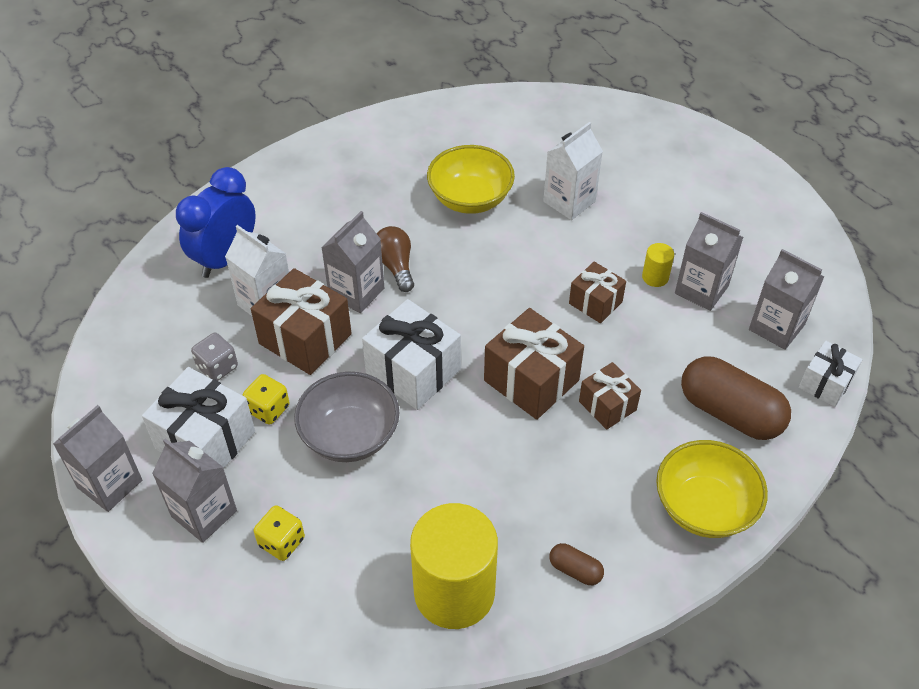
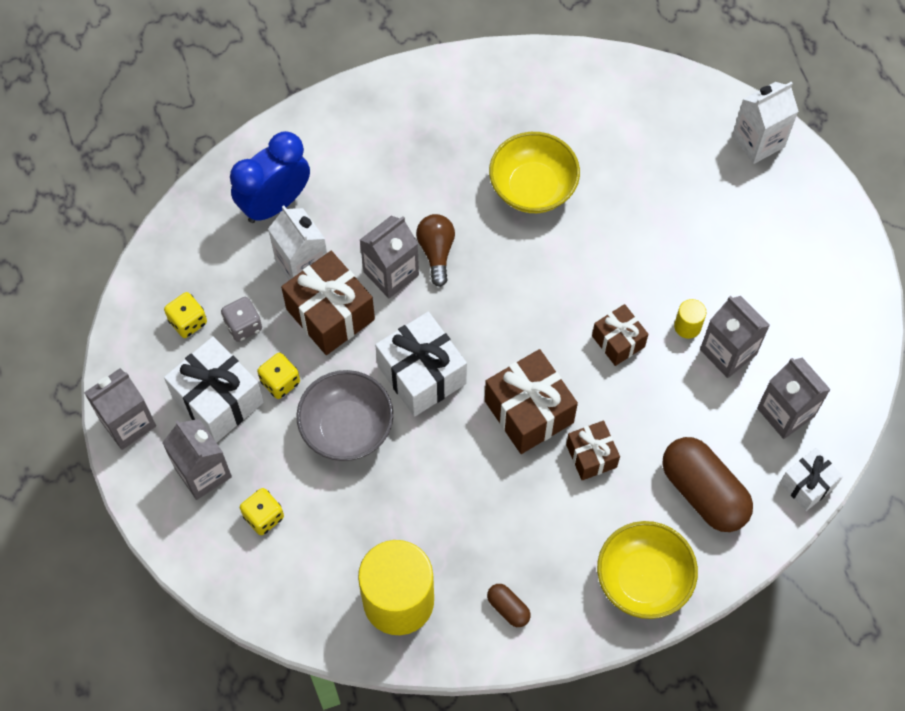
camera: 15 degrees right, 15 degrees up
(158, 376) = (188, 321): none -> yellow dice
(569, 201) = (632, 215): white carton -> white carton (758, 141)

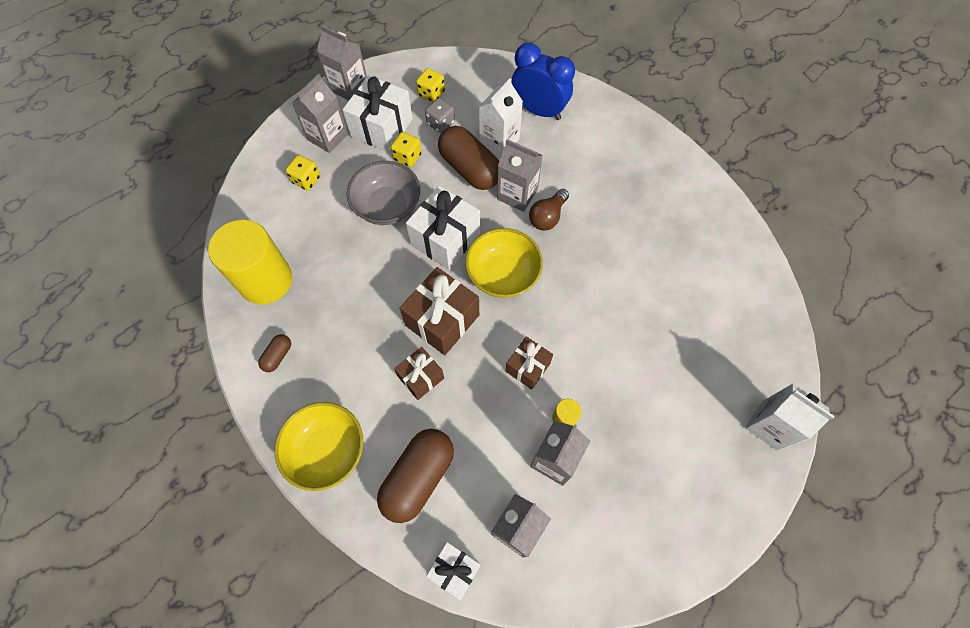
camera: 70 degrees right, 0 degrees up
(330, 314) = (470, 169): brown gift -> brown capsule
(436, 252) = (547, 217): brown light bulb -> brown light bulb turned 150 degrees clockwise
(533, 188) = (632, 263): yellow bowl -> yellow bowl (503, 275)

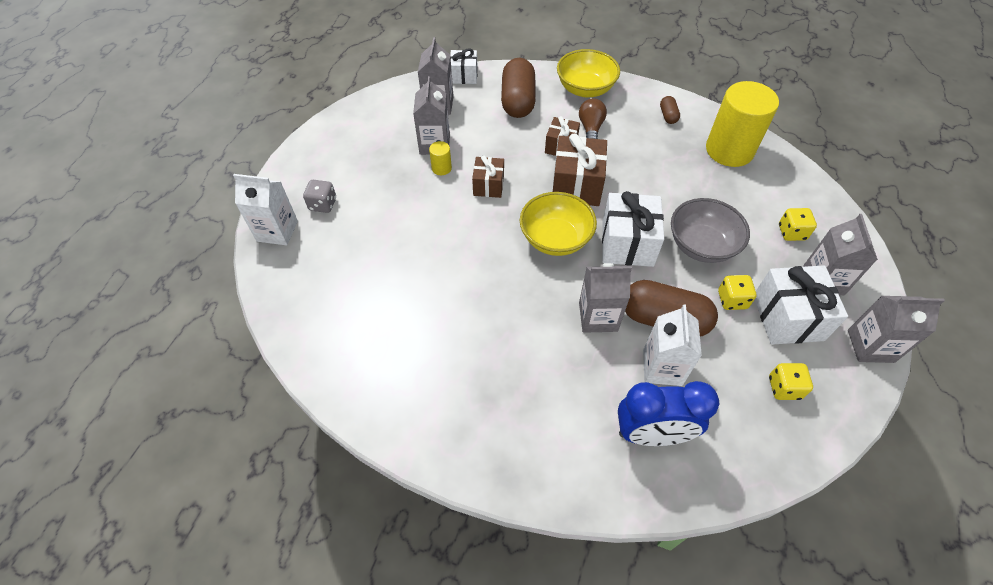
camera: 150 degrees right, 10 degrees down
(440, 123) = (738, 355): grey dice -> grey dice (323, 204)
(547, 217) = (553, 309): brown light bulb -> brown light bulb (590, 129)

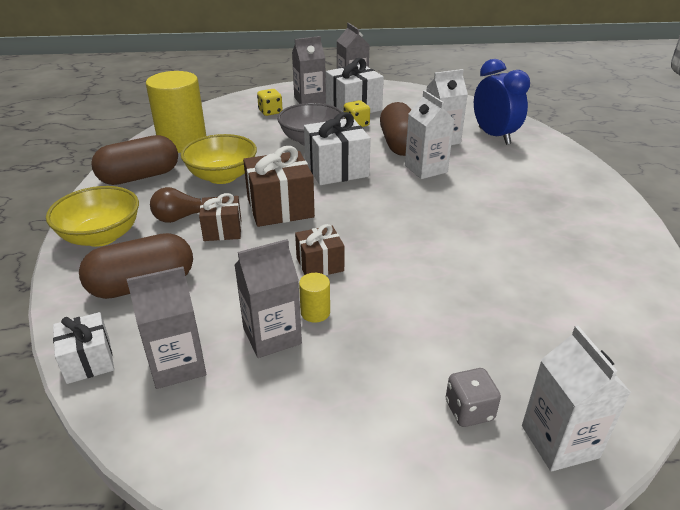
camera: 115 degrees left, 20 degrees down
(555, 239) = (362, 204): yellow bowl -> yellow bowl (222, 176)
(598, 317) = (426, 169): grey carton -> white carton
(668, 116) = (140, 177): brown capsule -> brown capsule, size x2.17
(784, 388) = (410, 104): yellow dice -> none

